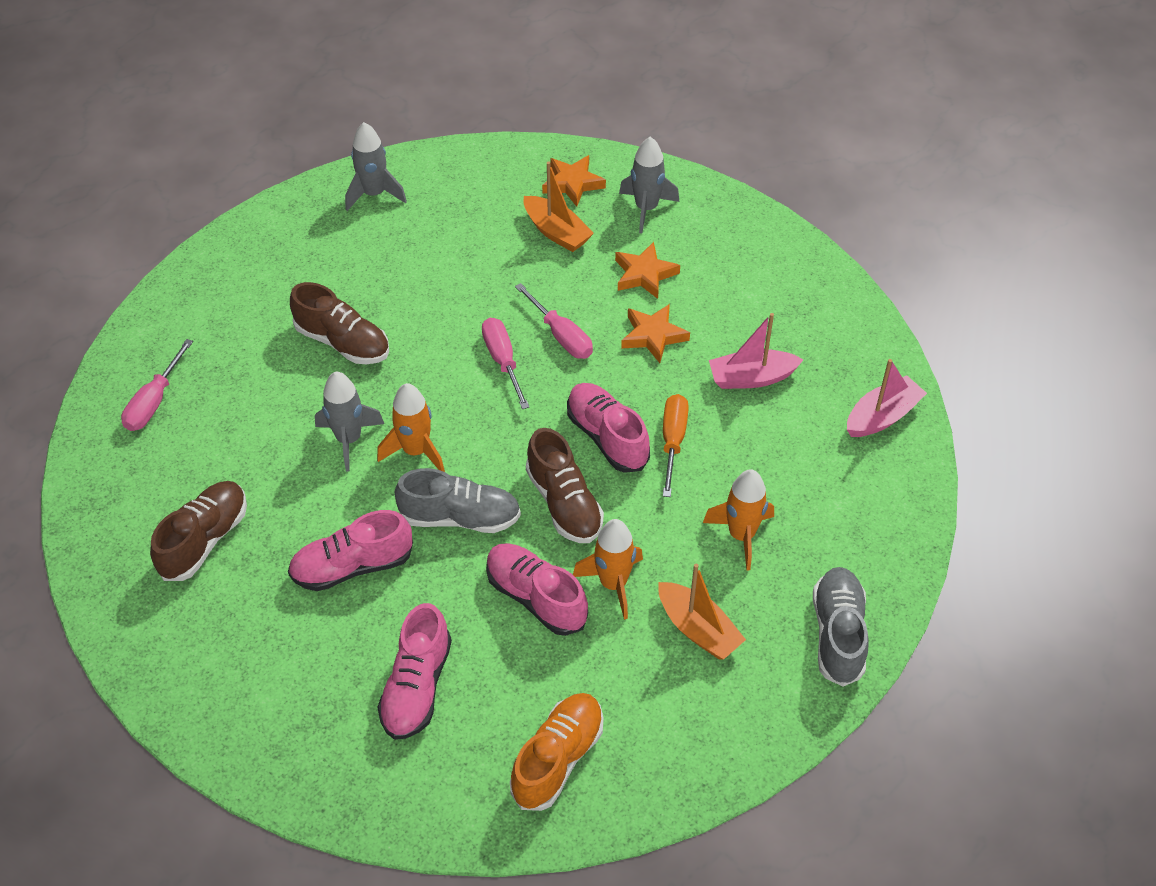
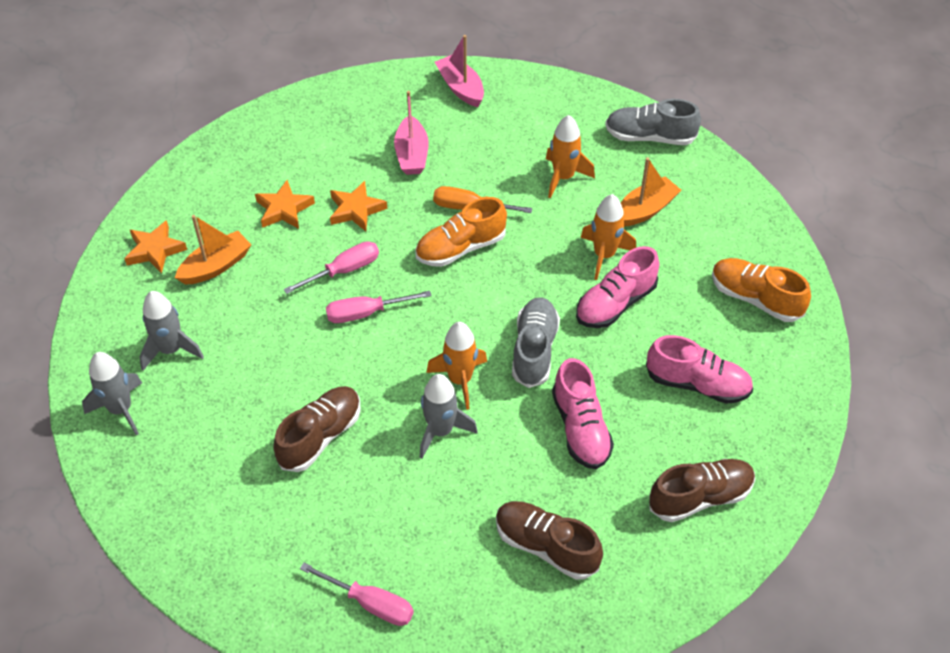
camera: 85 degrees left, 0 degrees up
(564, 503) = (525, 280): brown shoe -> brown shoe (700, 497)
(607, 437) = (460, 248): pink shoe -> orange shoe
(646, 208) = (203, 201): grey rocket -> grey rocket (171, 350)

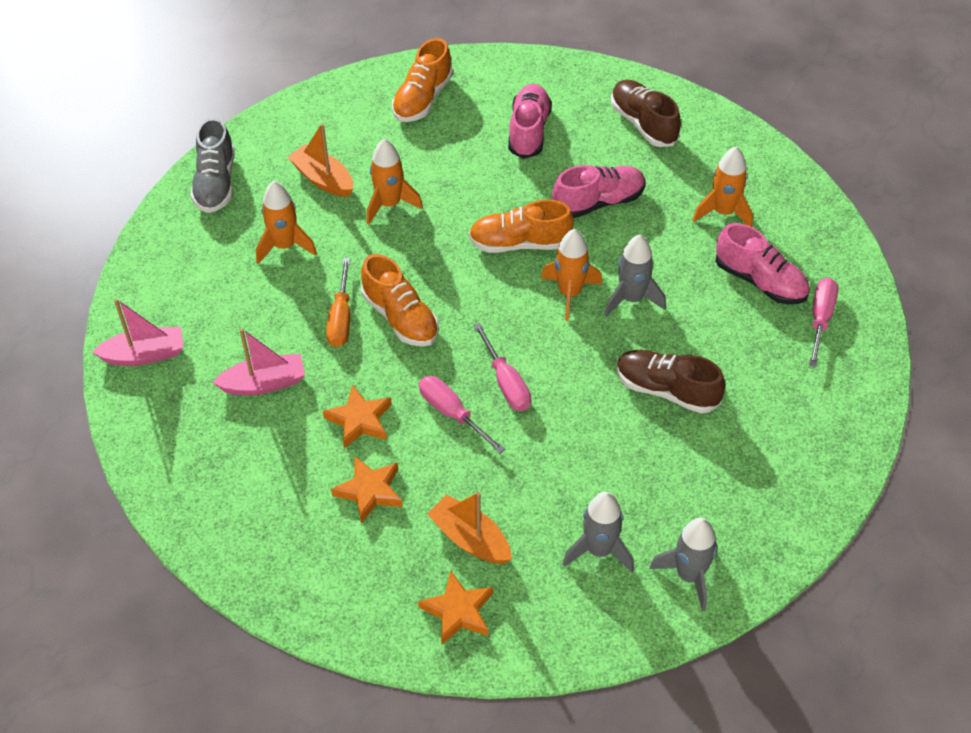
camera: 100 degrees left, 0 degrees up
(460, 88) = (145, 355): pink boat -> pink boat turned 150 degrees counterclockwise
(534, 350) = (519, 243): grey shoe -> orange shoe
(546, 546) = (723, 212): brown shoe -> orange rocket
(615, 303) = (449, 191): pink shoe -> pink shoe (760, 281)

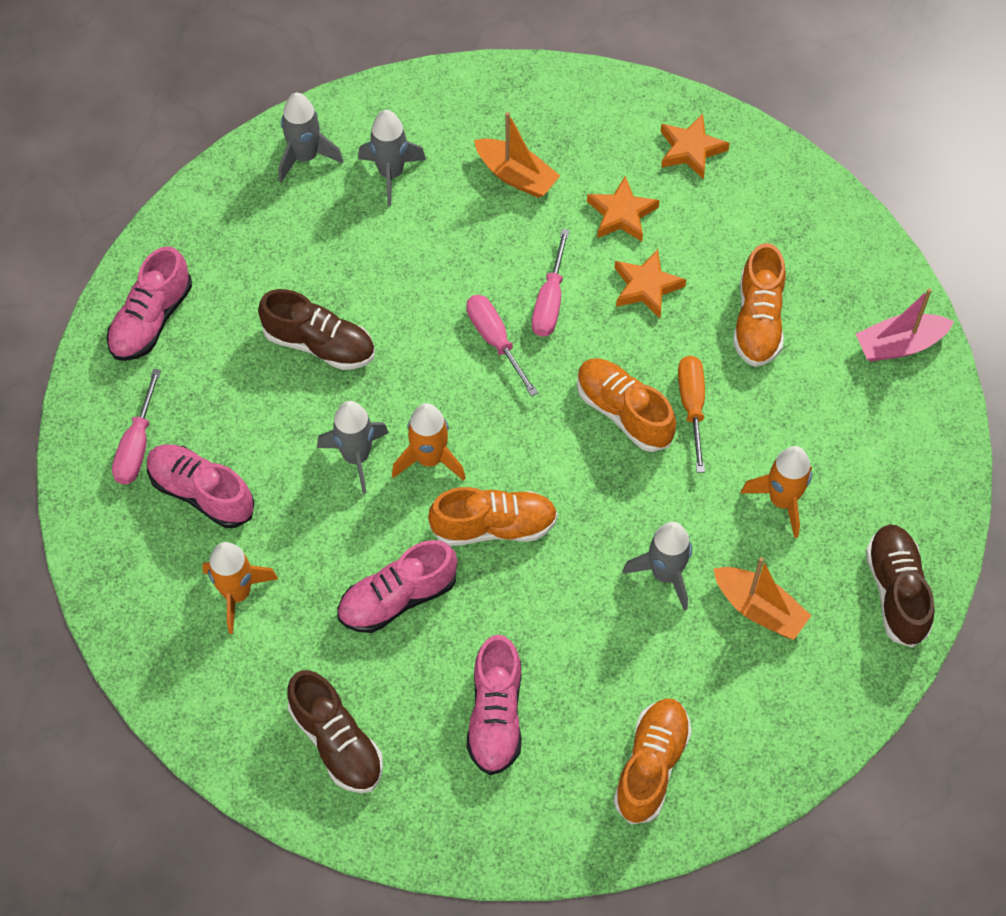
camera: 175 degrees right, 10 degrees up
(216, 183) = (896, 591): grey shoe -> brown shoe
(264, 383) = (758, 321): pink boat -> orange shoe
(389, 204) = (665, 574): orange rocket -> grey rocket
(452, 413) = (550, 301): pink screwdriver -> pink screwdriver turned 60 degrees clockwise
(458, 611) = (520, 112): orange star -> orange star (690, 150)
(825, 422) = (151, 320): none -> pink shoe

